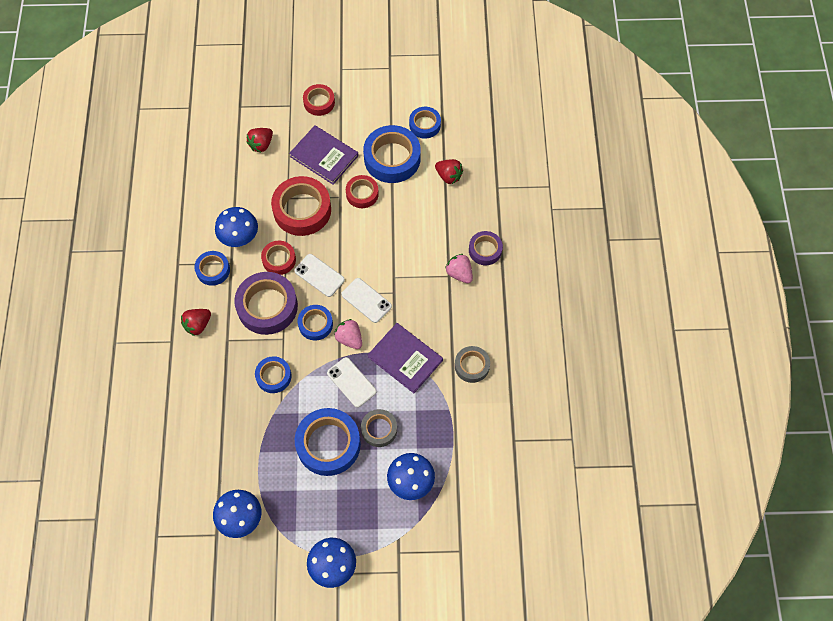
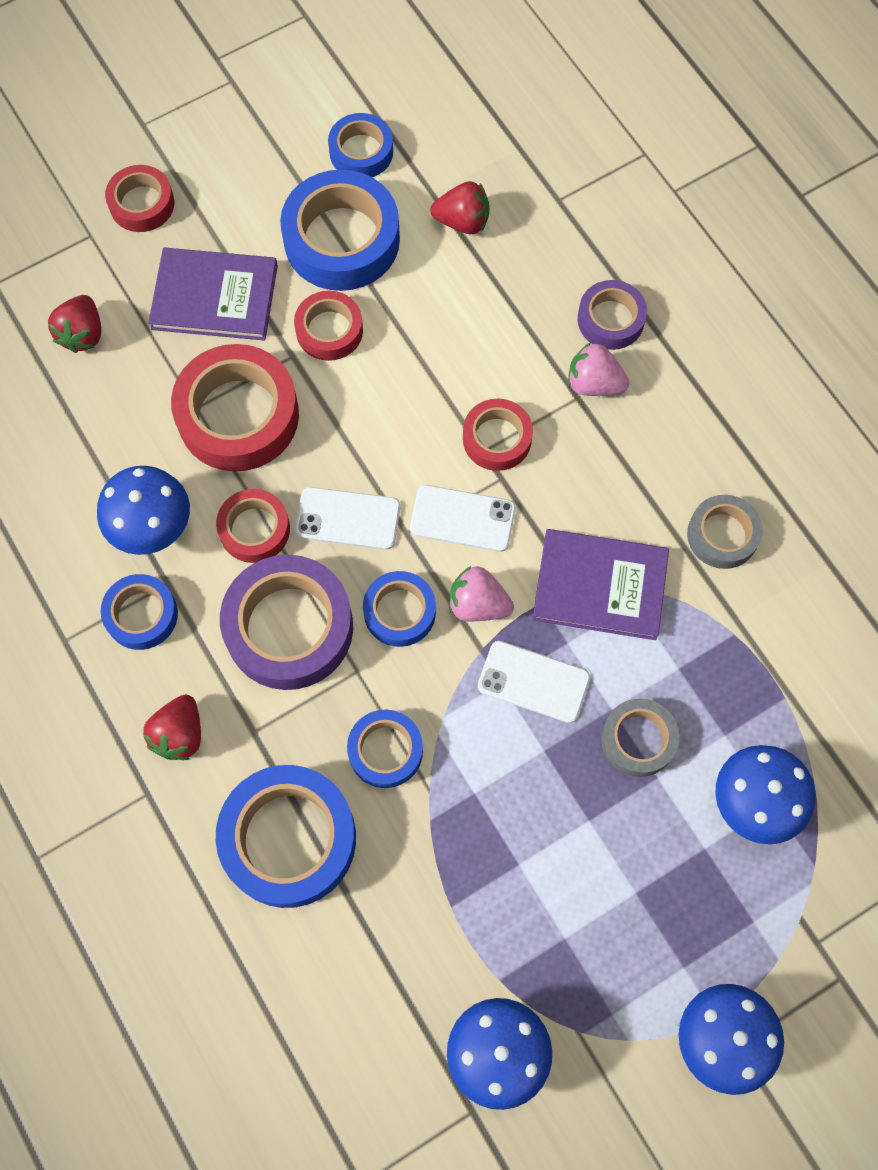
camera: 30 degrees left, 5 degrees up
(328, 444) = (567, 819): blue tape -> blue tape (289, 839)
(402, 275) = (497, 439): none -> red tape

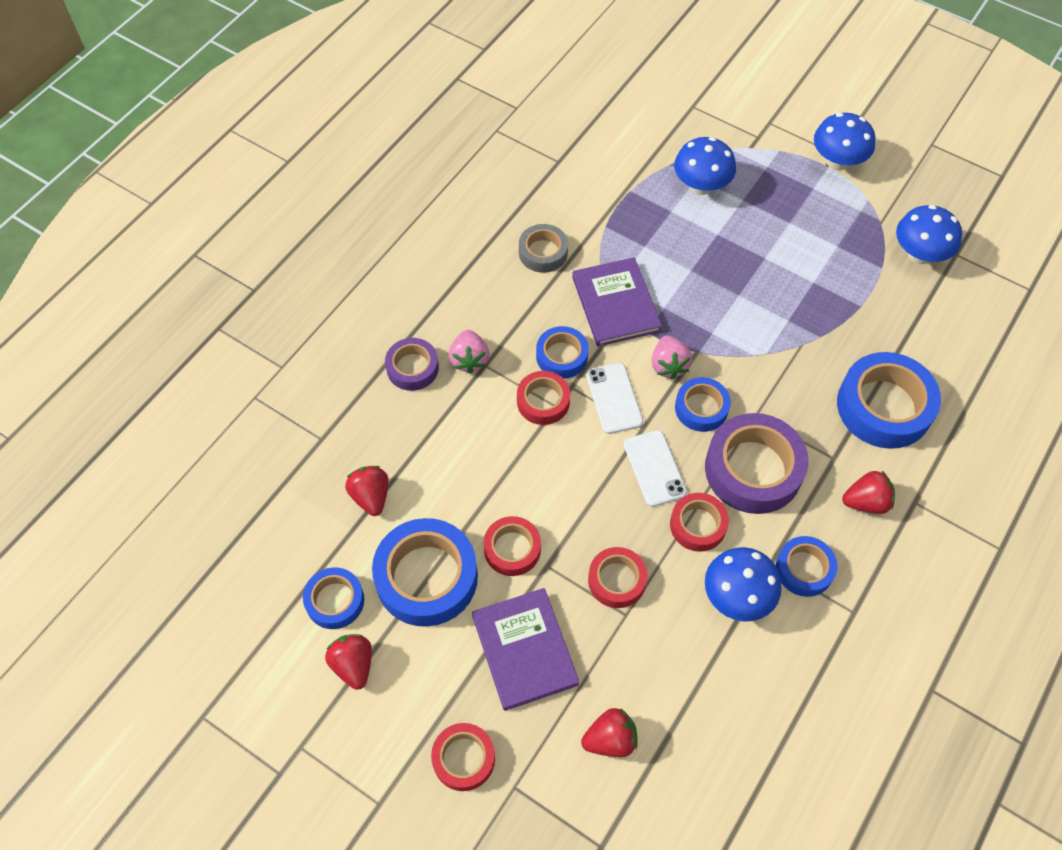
camera: 115 degrees left, 10 degrees down
(238, 415) = (617, 580): red tape -> red tape, size x0.57
(285, 146) = (353, 665): none -> red strawberry
(385, 751) = (795, 377): blue tape -> blue tape (562, 356)
(533, 682) = (700, 316): white phone -> none
(638, 740) = (701, 251): grey tape -> none

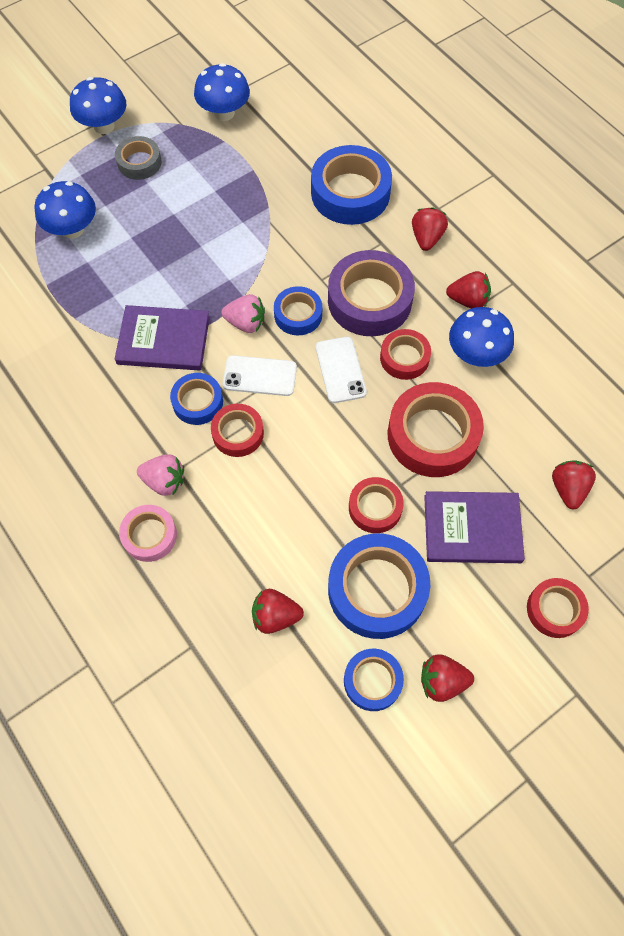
camera: 70 degrees left, 5 degrees up
(412, 368) = (149, 535): purple tape -> pink tape
(543, 252) = (76, 379): grey tape -> grey tape (139, 162)
(617, 580) = (432, 435): red tape -> red tape, size x1.77
(654, 468) = (340, 370): white phone -> white phone turned 75 degrees clockwise
(804, 569) = (468, 300): blue tape -> red strawberry

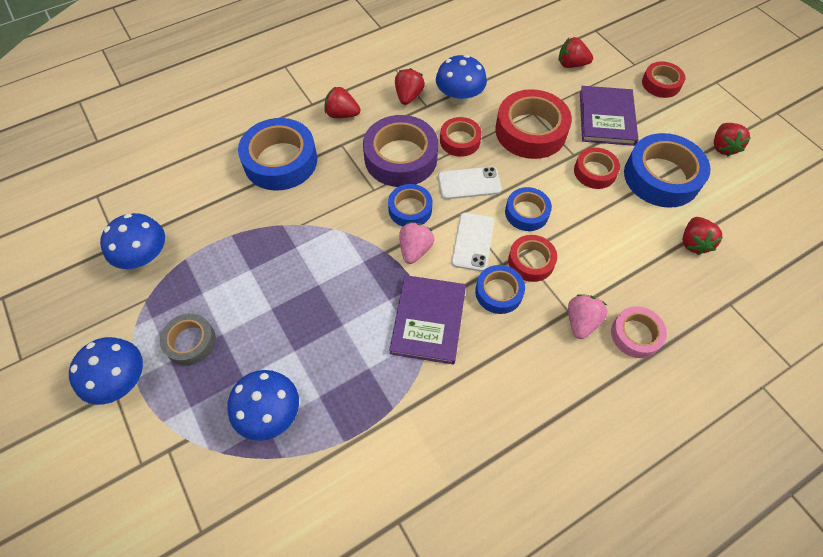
camera: 85 degrees left, 5 degrees down
(372, 681) = (731, 186): blue tape -> blue tape (526, 212)

